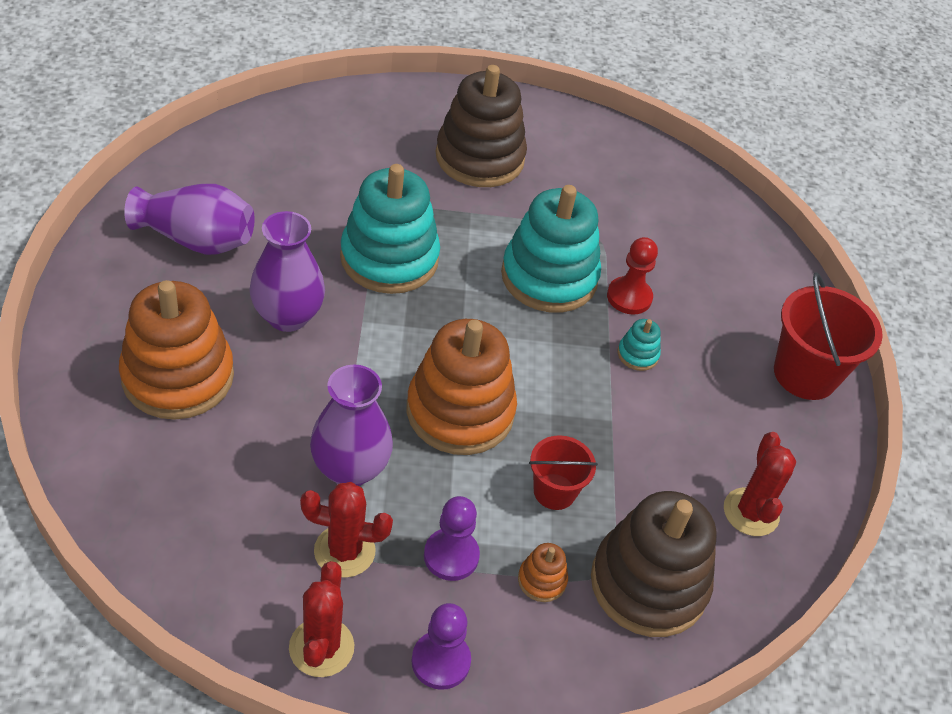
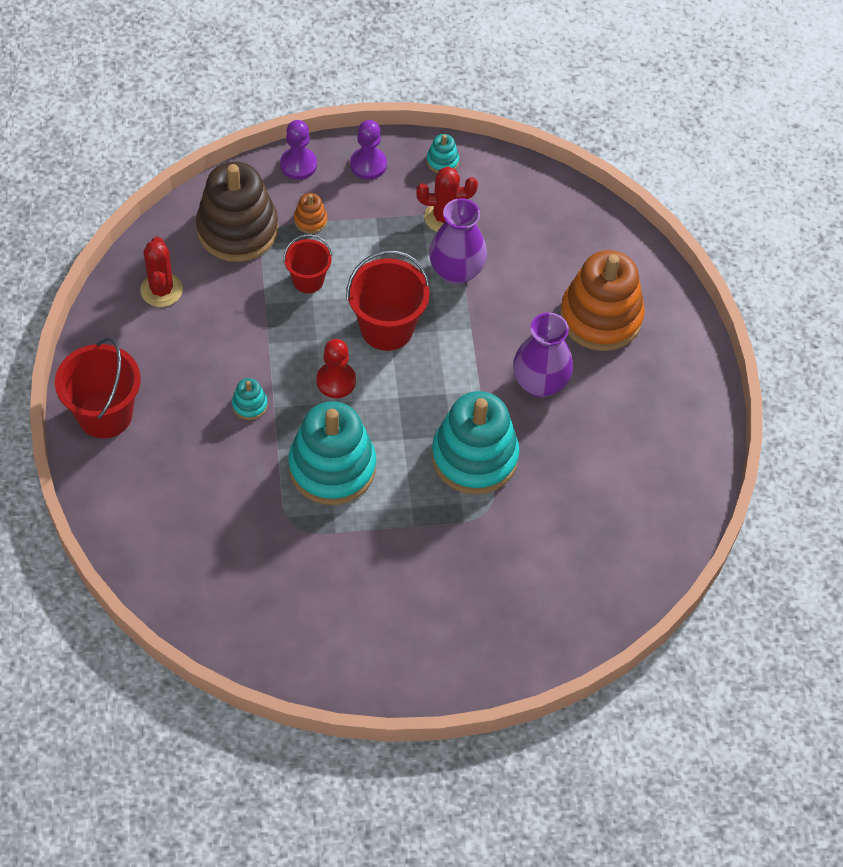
camera: 175 degrees right, 10 degrees up
(196, 240) = (639, 441): purple vase -> none
(321, 647) = (442, 161): red cactus -> turquoise stacking toy
(451, 556) = (373, 225): purple pawn -> purple pawn (298, 165)
(460, 411) = (387, 328): orange stacking toy -> red bucket
(479, 158) = (417, 597): brown stacking toy -> none
(629, 297) = (259, 461): red pawn -> red pawn (336, 381)

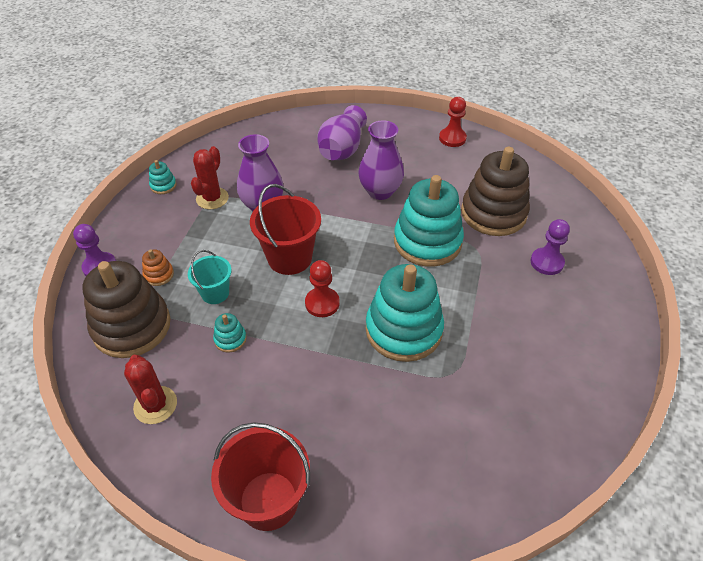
camera: 65 degrees left, 10 degrees down
(161, 290) = (155, 405): red cactus -> red cactus turned 45 degrees clockwise
(249, 405) = (316, 370): turquoise stacking toy -> turquoise stacking toy (230, 339)
(308, 280) = (215, 293): red bucket -> turquoise bucket
(368, 164) = (134, 225): purple pawn -> purple pawn (547, 262)
(558, 517) = (493, 213): none -> brown stacking toy
(601, 317) = (342, 149): orange stacking toy -> purple vase
(690, 437) = (452, 138): none -> red pawn

